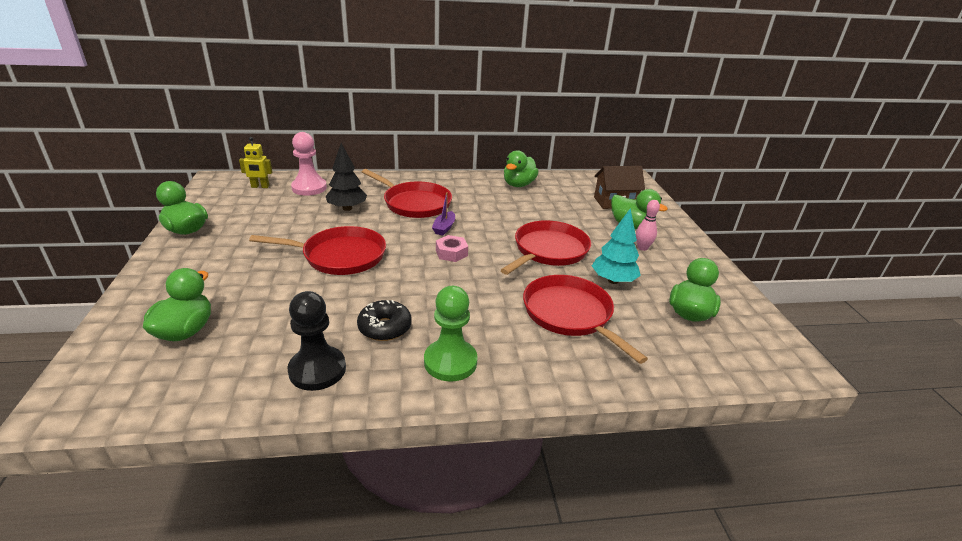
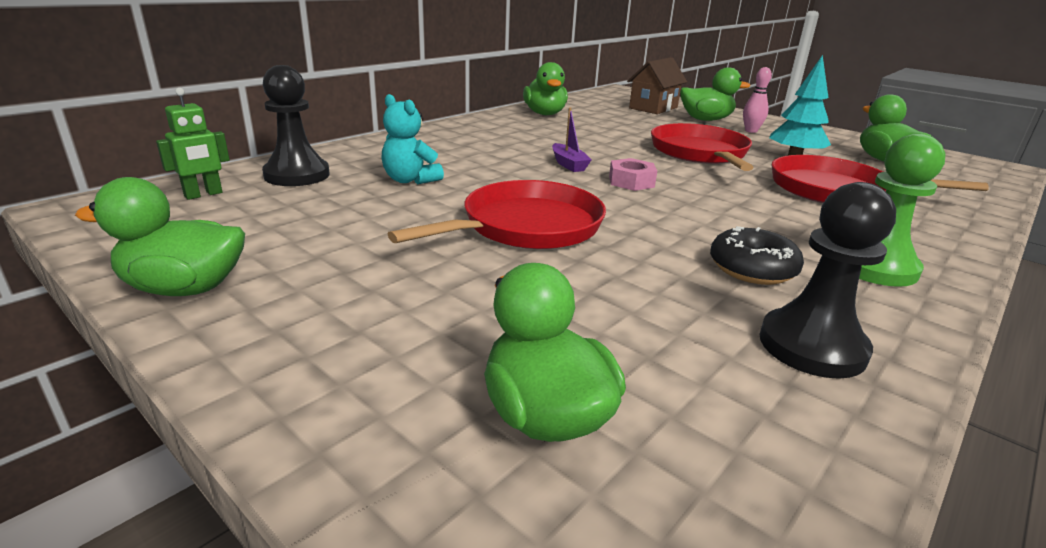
camera: 40 degrees left, 5 degrees down
(260, 186) = (203, 194): yellow robot -> green robot
(309, 188) = (297, 175): pink pawn -> black pawn
(347, 208) = (410, 180): black tree -> turquoise teddy bear
(414, 203) = (482, 153): red pan -> none

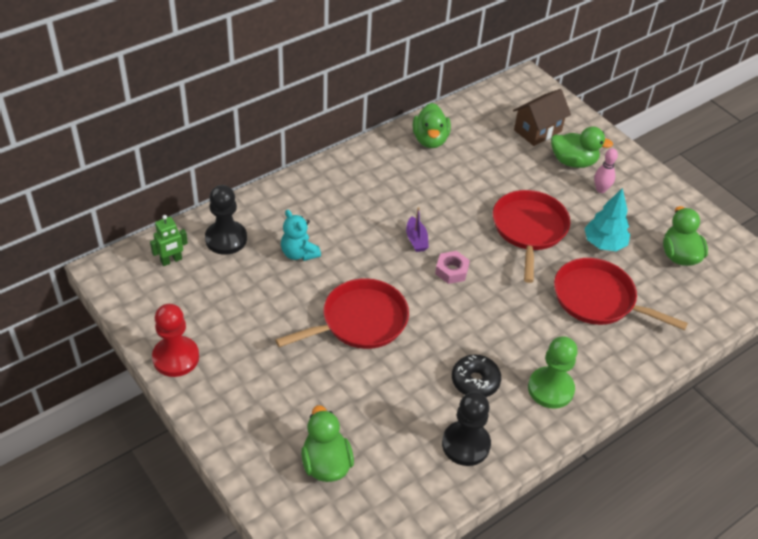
camera: 10 degrees right, 20 degrees up
(185, 288) = (176, 358): green duck -> red pawn

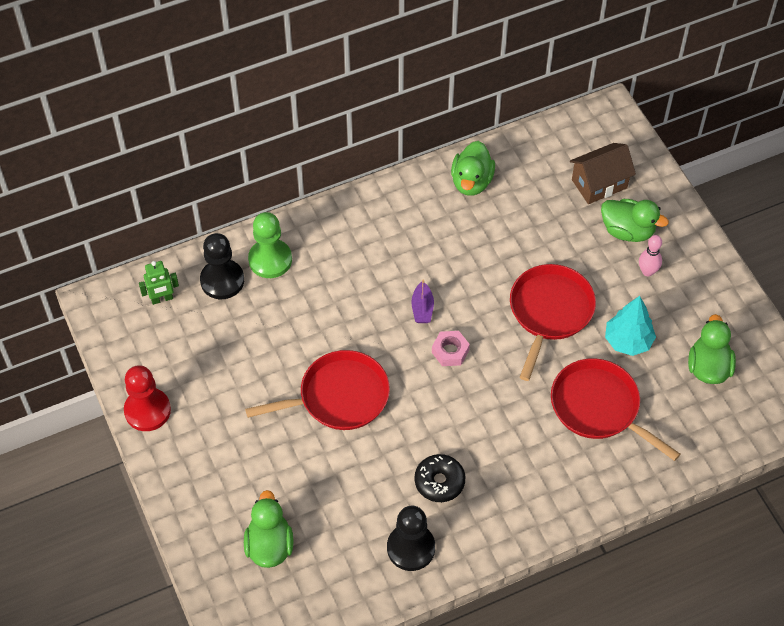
camera: 15 degrees right, 10 degrees up
(299, 253) = (294, 308): turquoise teddy bear -> none
(550, 389) = (515, 502): green pawn -> green pawn (270, 260)

